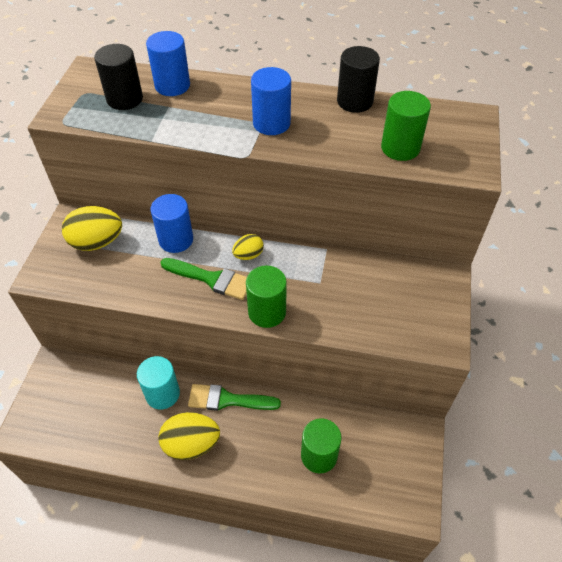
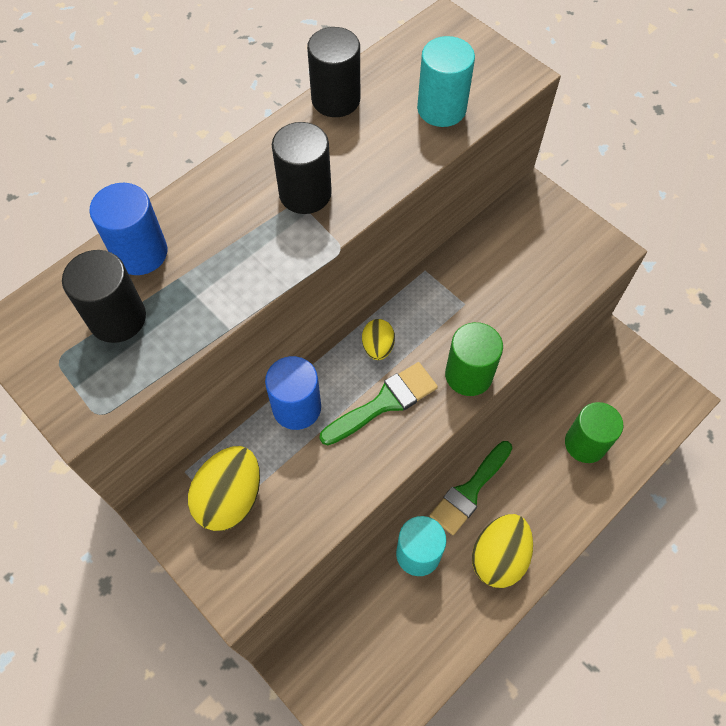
camera: 55 degrees left, 10 degrees up
(271, 123) = (305, 193): blue cylinder -> black cylinder
(400, 148) = (441, 109): green cylinder -> turquoise cylinder

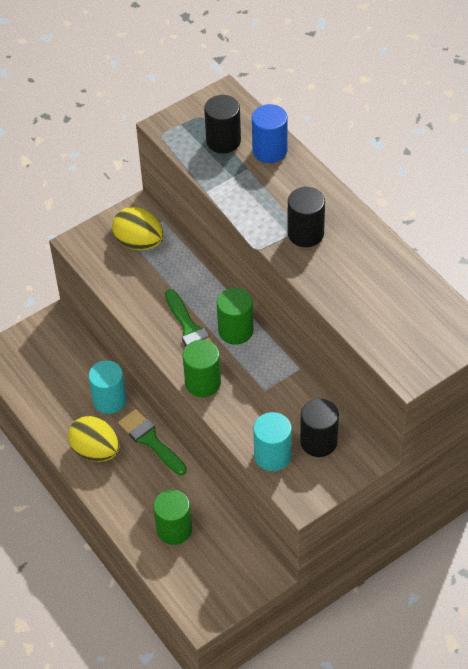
camera: 100 degrees right, 10 degrees down
(296, 407) = (196, 280): blue cylinder -> none
(336, 99) = (392, 257): black cylinder -> black cylinder (318, 442)
(378, 347) = (235, 331): yellow egg -> green cylinder
(441, 109) = (376, 319): turquoise cylinder -> turquoise cylinder (272, 455)

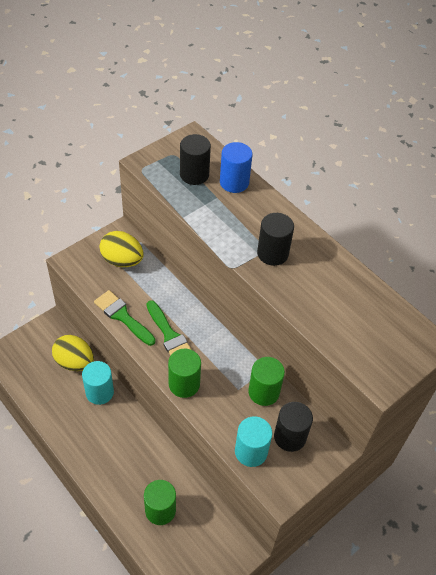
camera: 10 degrees left, 0 degrees up
(95, 451) = (89, 438): yellow egg -> yellow egg (74, 362)
(150, 440) = (135, 427): green brush -> green brush (122, 316)
(235, 331) = (209, 336): green cylinder -> green cylinder (263, 392)

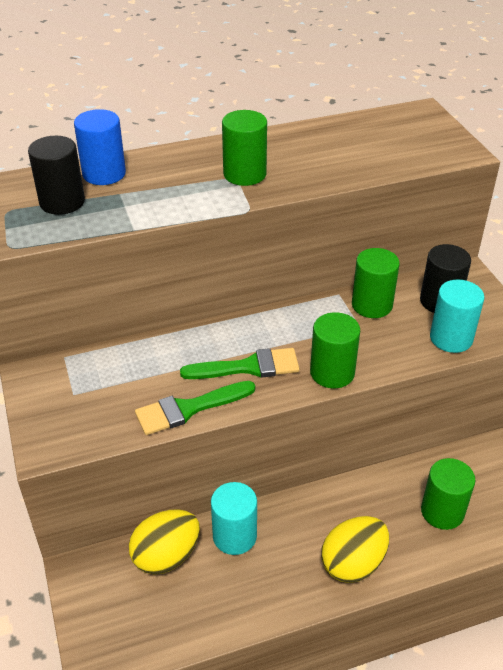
camera: 65 degrees left, 10 degrees down
(122, 260) = (85, 385): yellow egg -> yellow egg (353, 563)
(272, 253) = (244, 174): black cylinder -> green cylinder

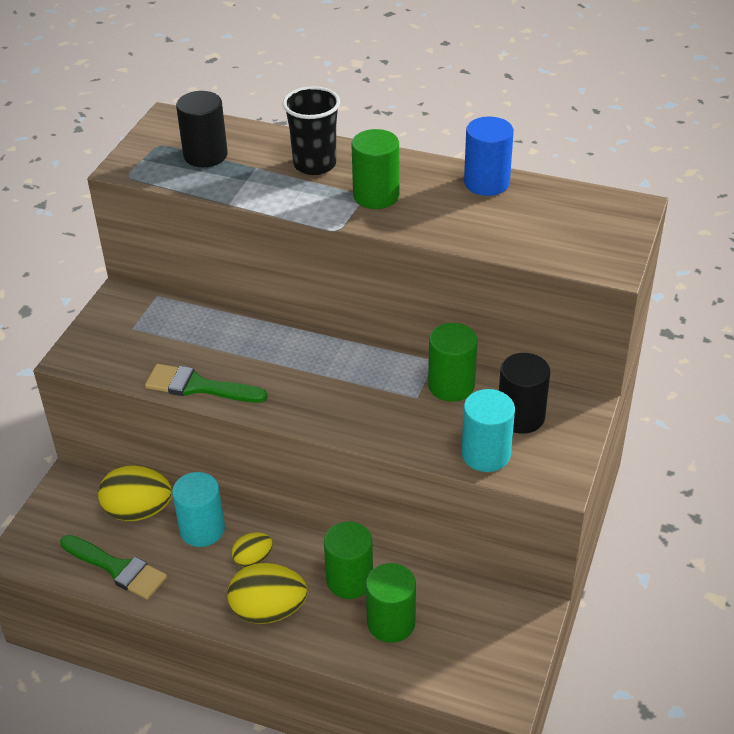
camera: 40 degrees right, 0 degrees up
(104, 174) = (265, 144): blue cylinder -> blue cylinder (486, 183)
(166, 172) = (314, 164): none -> black cup
(248, 367) = (281, 380): green brush -> green brush (117, 568)
(298, 532) = (253, 559): none -> yellow egg
(332, 372) = (342, 423): green cylinder -> green cylinder (349, 580)

